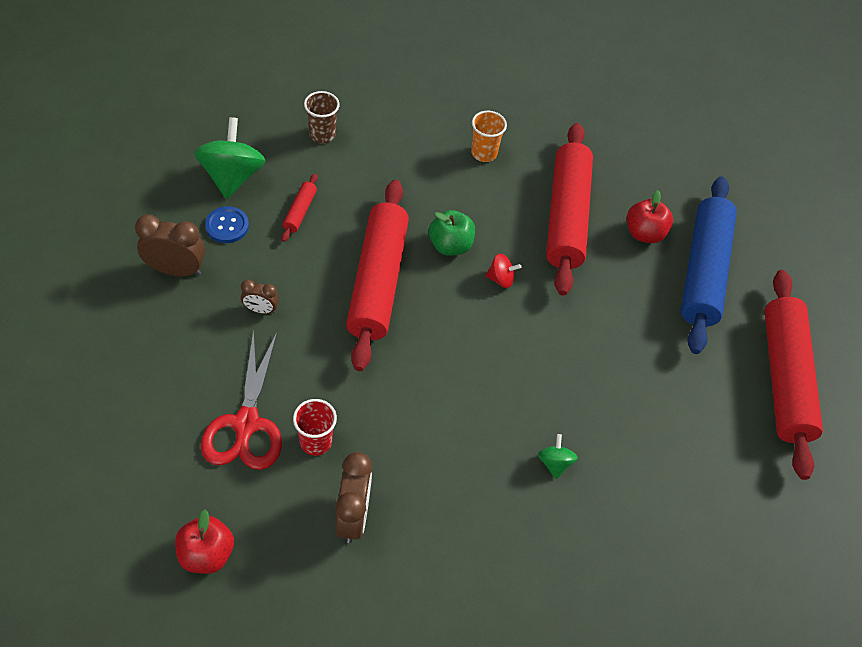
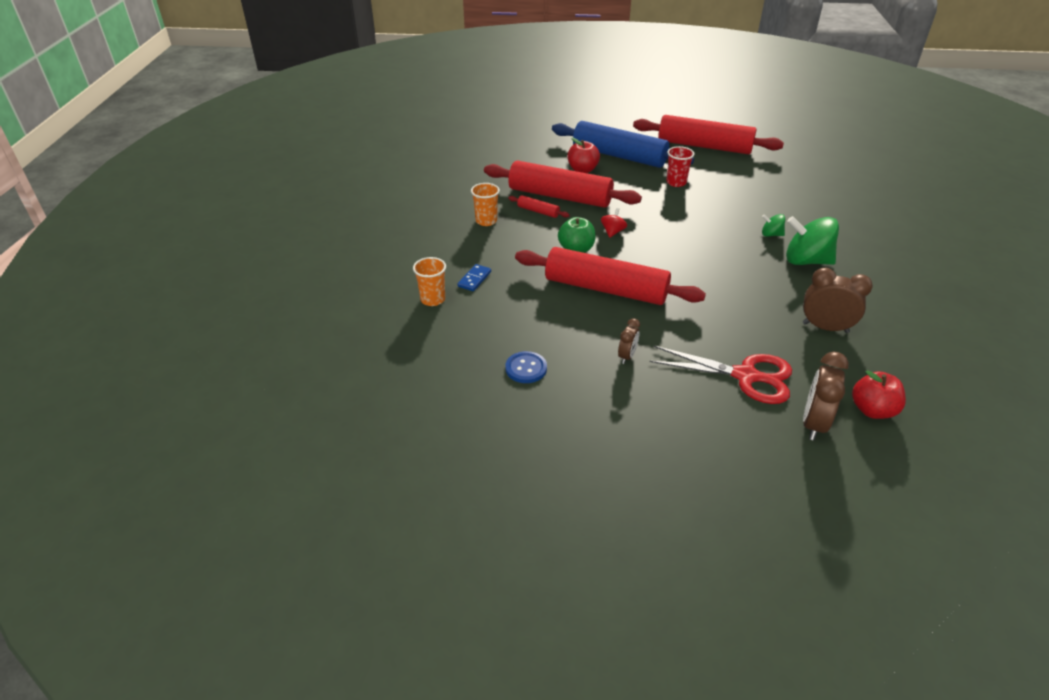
camera: 70 degrees left, 15 degrees down
(176, 270) = (572, 407): brown clock -> brown clock (814, 423)
(232, 176) = (465, 359): green spinning top -> green spinning top (806, 261)
(300, 211) = (520, 322): red rolling pin -> red rolling pin (538, 211)
(316, 442) = (761, 339): red cup -> red cup (676, 182)
(322, 134) = (433, 299): brown cup -> orange cup
(366, 161) = (474, 279): none -> blue domino

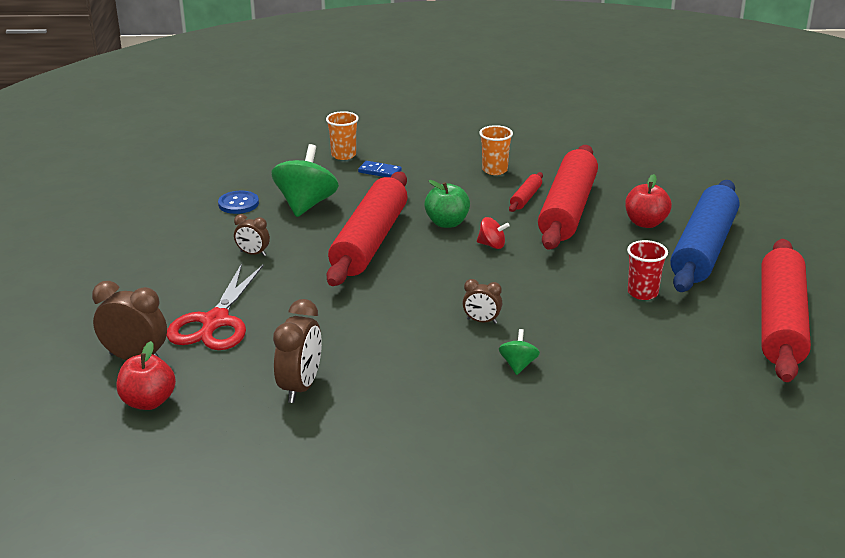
camera: 85 degrees right, 10 degrees down
(720, 244) = (481, 321): none -> brown clock
(806, 261) = (454, 389): green spinning top -> green spinning top (306, 204)

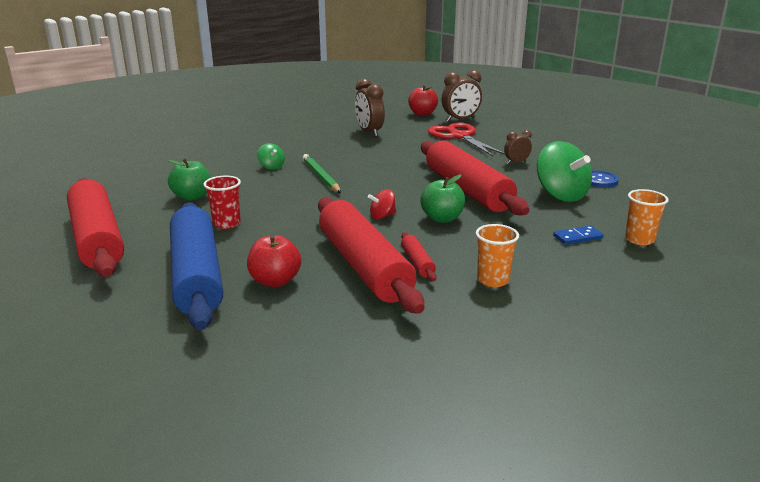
camera: 140 degrees right, 5 degrees down
(481, 321) = (321, 176): brown clock -> green pencil
(654, 347) = (192, 197): none -> green apple

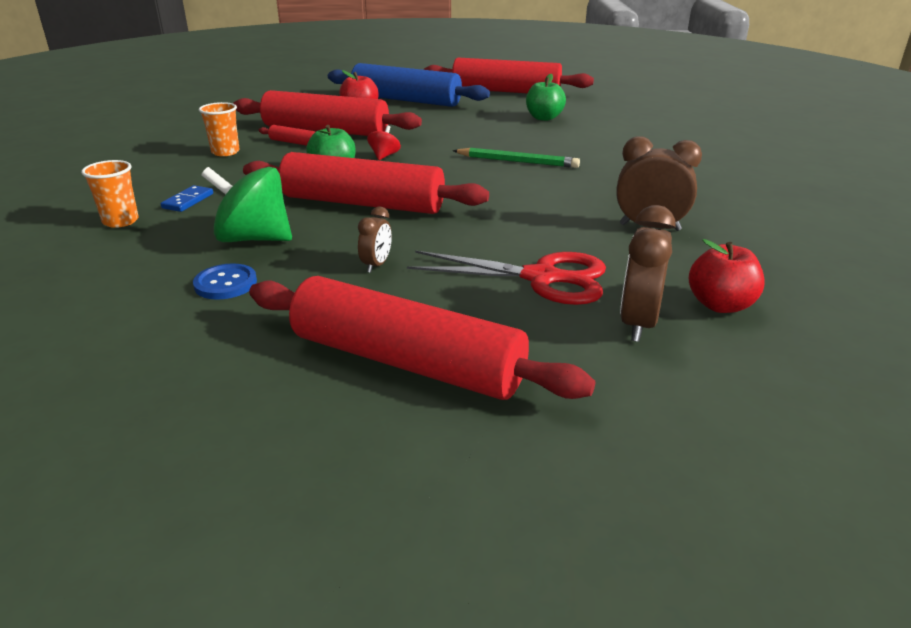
camera: 130 degrees right, 5 degrees up
(226, 223) = (469, 117): red cup -> none
(271, 167) = (580, 152): green spinning top -> none
(556, 137) = (406, 362): none -> red rolling pin

